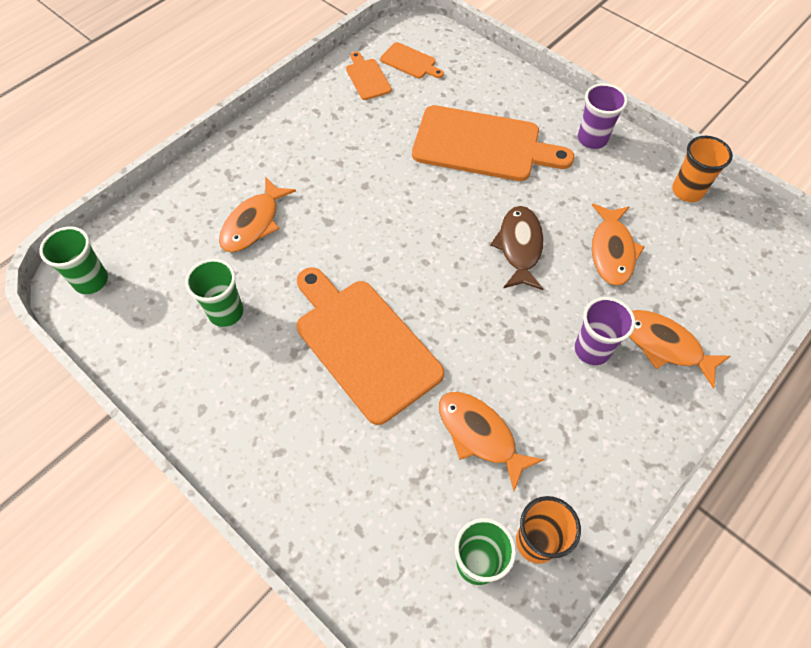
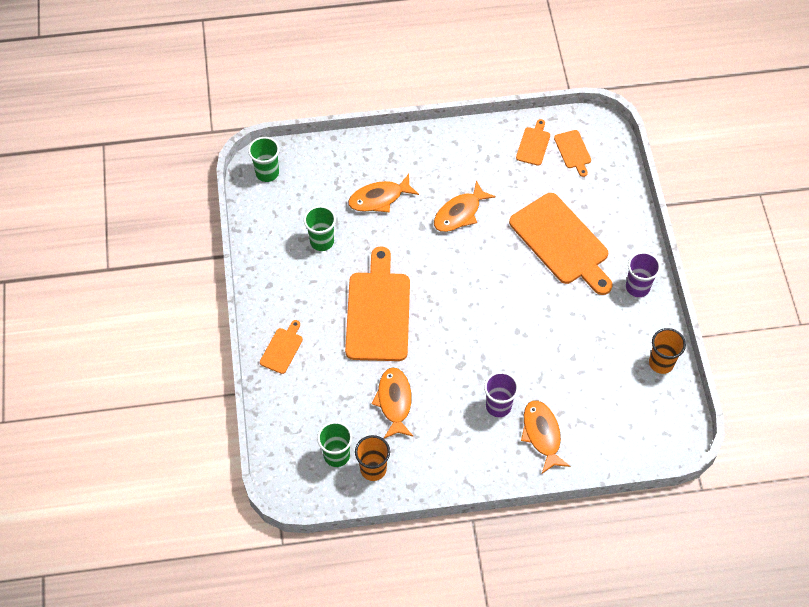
camera: 40 degrees right, 0 degrees up
(286, 477) = (282, 348): none -> orange cutting board
(519, 247) = (518, 321): brown fish -> none
(612, 251) = (570, 363): orange fish -> orange fish (459, 213)

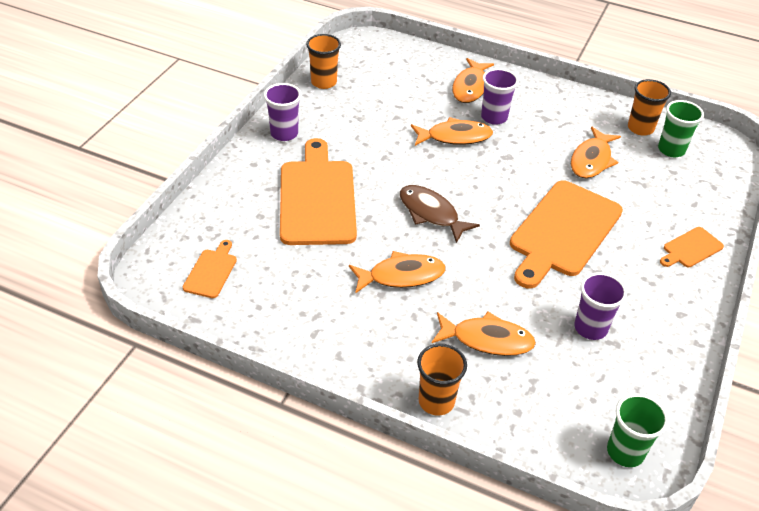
camera: 150 degrees left, 15 degrees down
(322, 241) = (590, 328): green cup -> purple cup
(383, 146) = (436, 401): none -> orange cup
(477, 274) = (431, 213): none -> brown fish
(513, 363) = (455, 137): none -> orange fish
(533, 144) = (247, 302): orange cutting board -> none

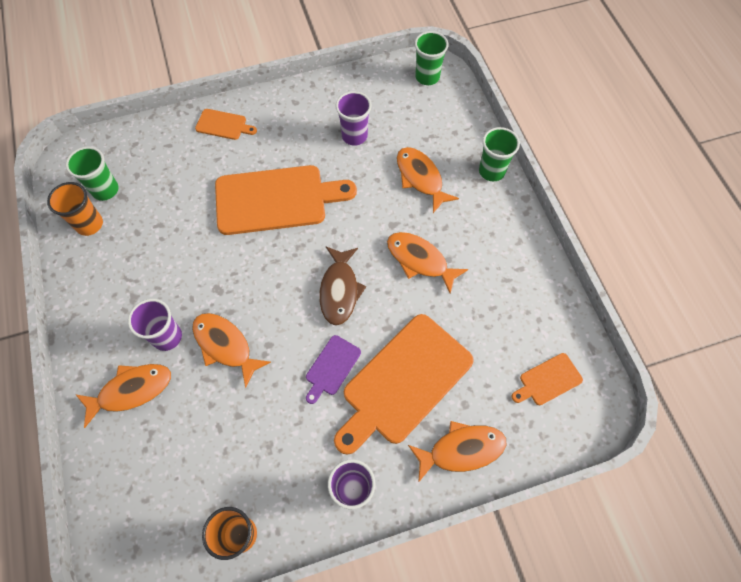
camera: 130 degrees left, 20 degrees up
(375, 172) = (331, 367): none -> purple cutting board
(436, 401) = (491, 171): orange cup -> green cup
(591, 160) = (168, 231): orange fish -> orange fish (461, 449)

